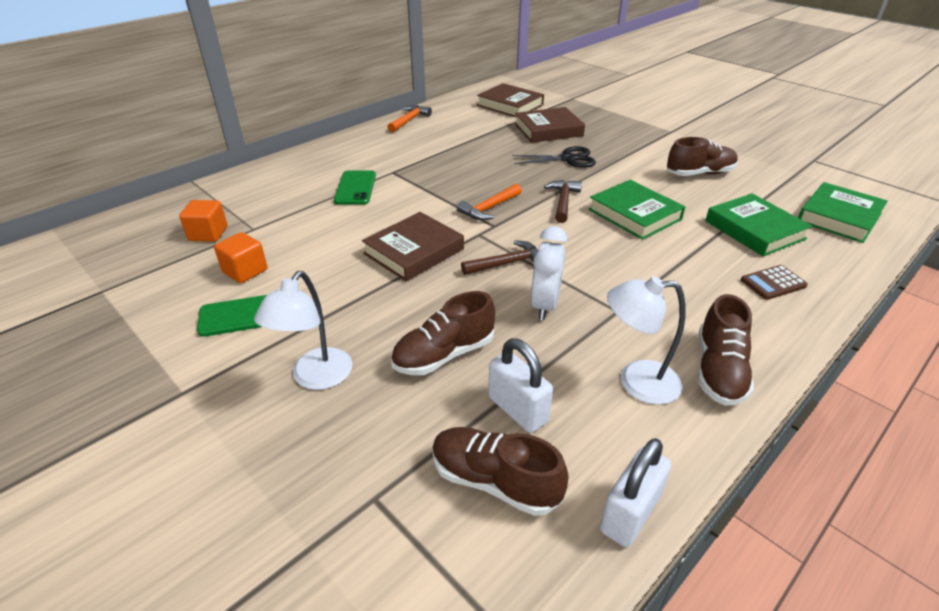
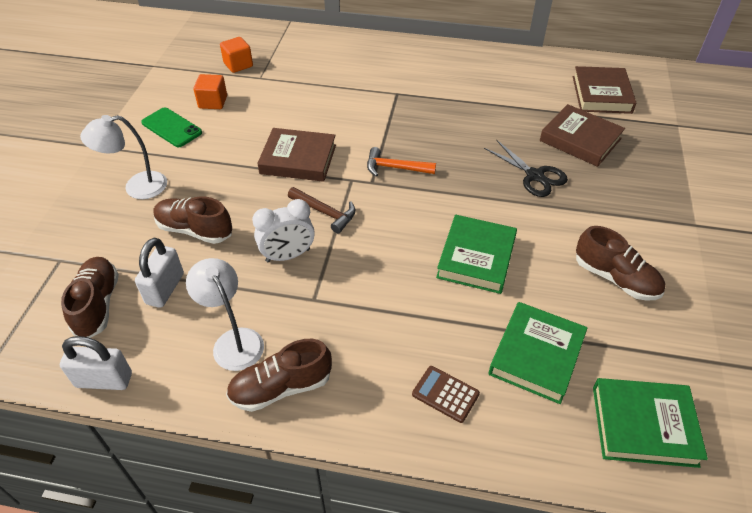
camera: 55 degrees right, 10 degrees up
(355, 188) = (354, 89): green phone -> none
(409, 120) = (492, 57): orange hammer -> none
(563, 201) = (451, 204): brown hammer -> none

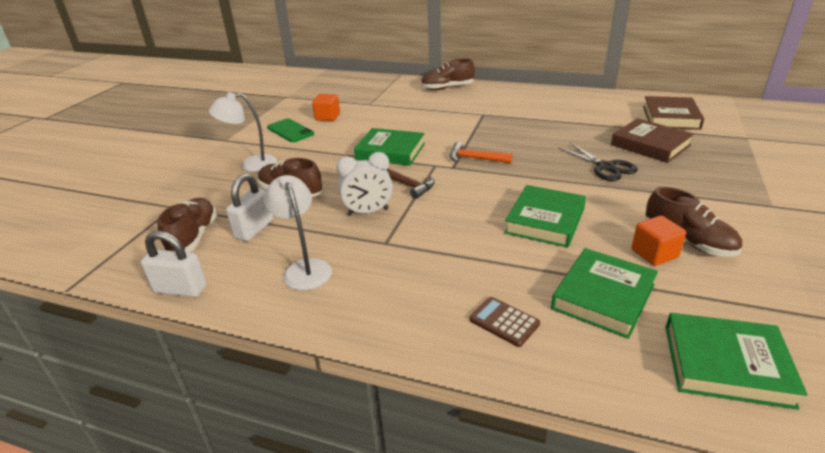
camera: 10 degrees right, 15 degrees down
(238, 65) = (353, 97): orange cube -> orange cube (654, 254)
(281, 387) = (340, 305): brown shoe -> brown shoe (447, 88)
(298, 159) = (390, 151): brown book -> green book

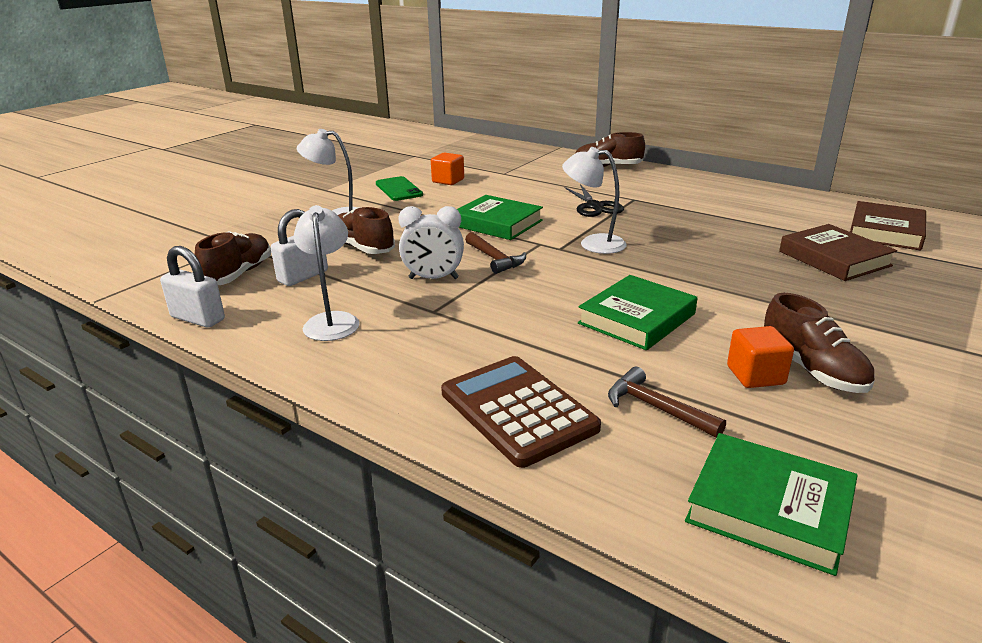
camera: 15 degrees right, 5 degrees down
(475, 159) = (593, 243): orange hammer -> white lamp
(504, 322) = (518, 410): brown calculator -> brown calculator, size x1.97
(603, 297) = (656, 408): green book -> brown hammer
(605, 167) = (755, 274): black scissors -> black scissors (594, 206)

